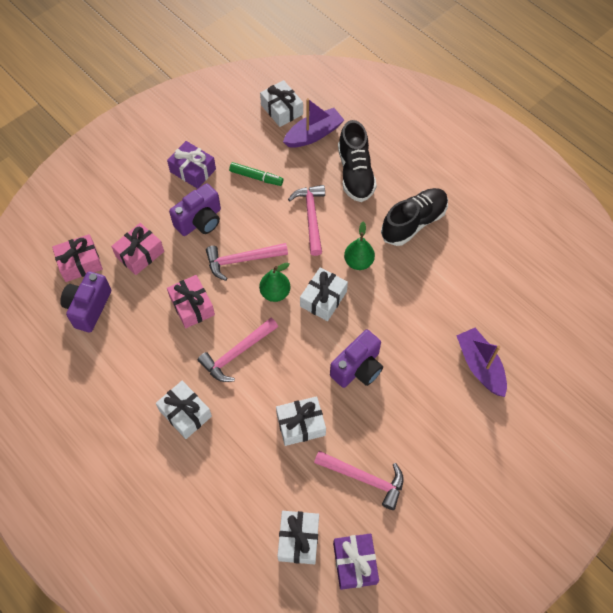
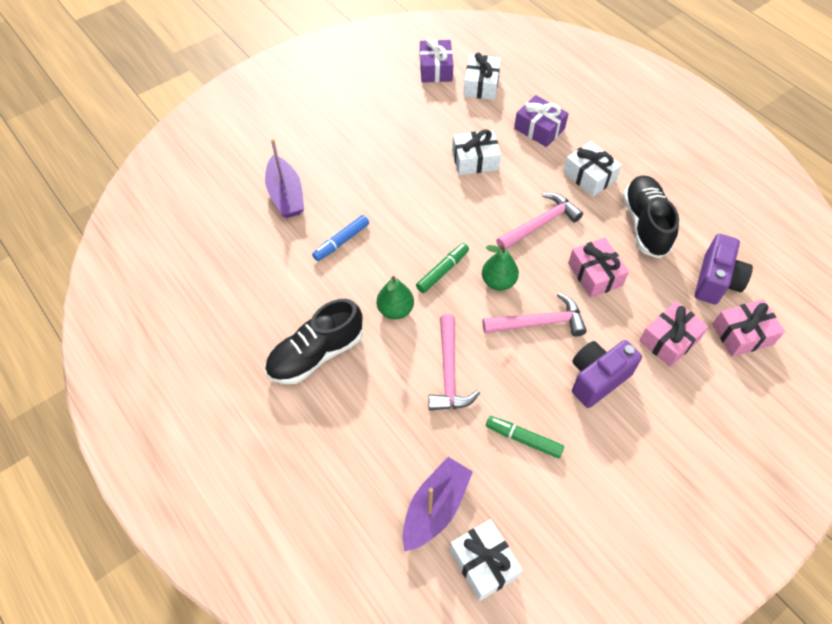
camera: 175 degrees left, 5 degrees down
(193, 170) = (617, 458): purple gift -> purple gift (539, 129)
(313, 134) = (435, 508): purple boat -> purple boat turned 150 degrees clockwise
(323, 299) = (442, 271): white gift -> green marker
(355, 173) = (381, 434): black shoe -> black shoe (645, 224)
(358, 368) = (413, 202): purple camera -> none
(364, 478) = (420, 119): pink hammer -> none
(416, 320) = (341, 241): none -> blue marker

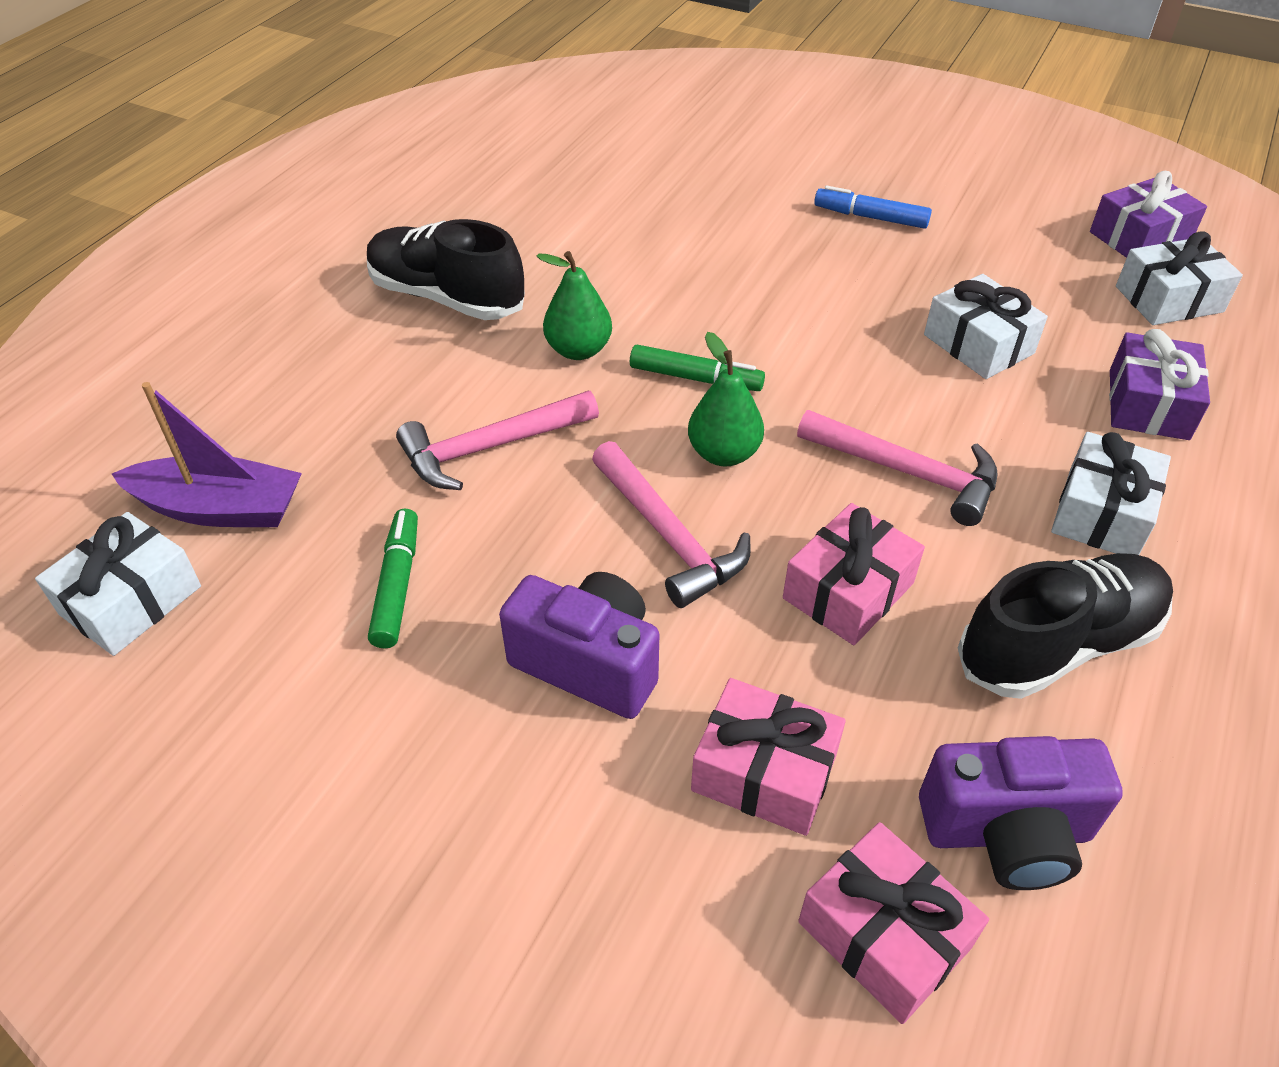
camera: 65 degrees right, 10 degrees down
(286, 195) = (715, 180): purple boat -> none
(341, 241) = (671, 256): blue marker -> blue marker (871, 217)

